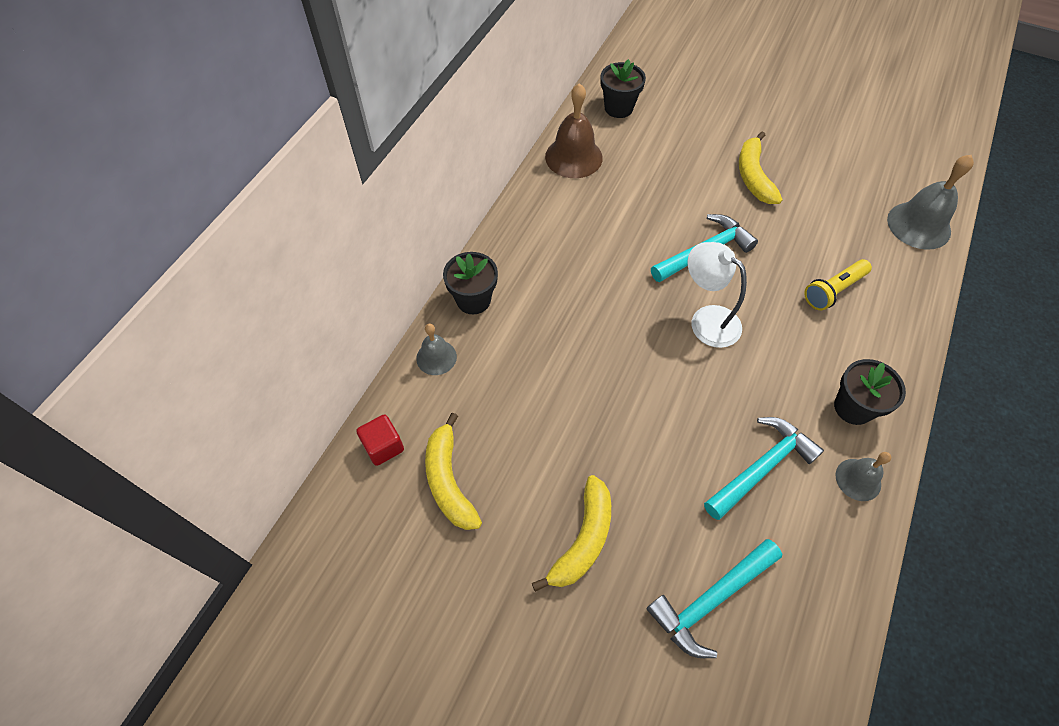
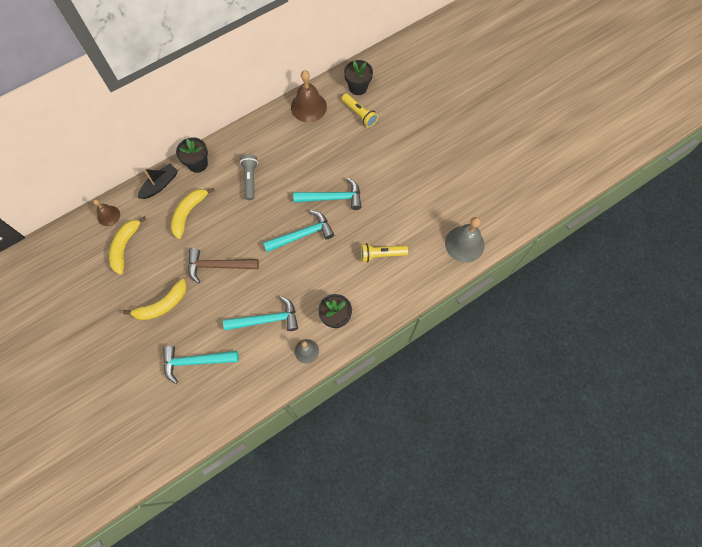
camera: 30 degrees right, 10 degrees up
(383, 446) = (108, 215): red cube -> brown bell
(436, 357) = (160, 185): grey bell -> black boat
(569, 283) = (250, 179): none -> grey flashlight
(623, 428) = (218, 266): none -> brown hammer
(648, 137) = (359, 114): none -> yellow flashlight
(706, 319) = (302, 235): white lamp -> turquoise hammer
(753, 176) = (397, 168): yellow banana -> yellow banana (189, 213)

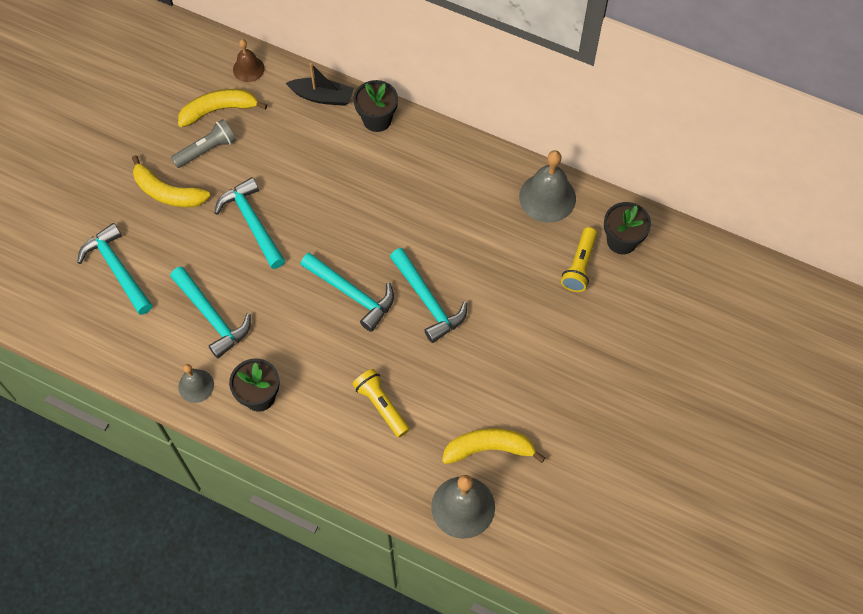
camera: 60 degrees right, 5 degrees down
(189, 213) = (303, 149): yellow banana -> yellow banana (489, 448)
(218, 266) = (252, 223): brown hammer -> turquoise hammer
(250, 179) = (393, 190): grey flashlight -> grey flashlight (207, 150)
(308, 107) = (547, 197): brown bell -> grey bell

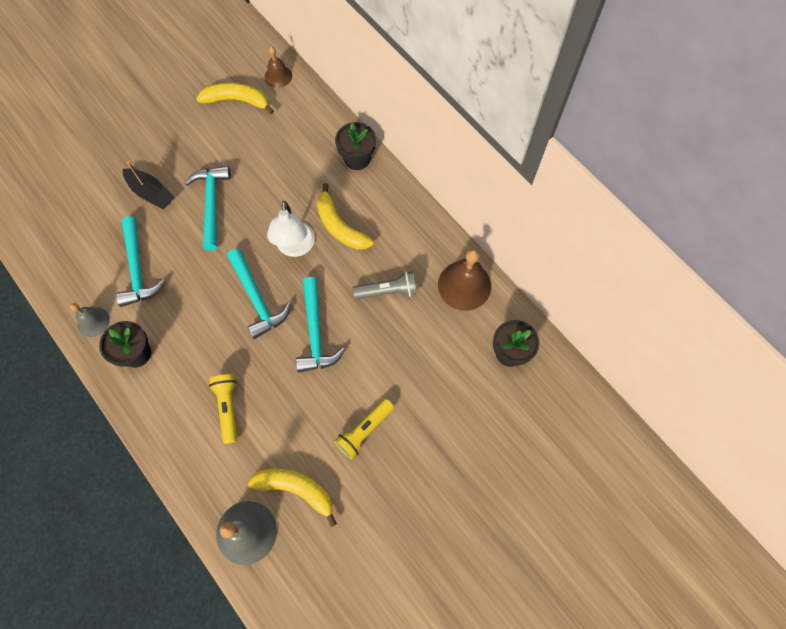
camera: 25 degrees right, 5 degrees up
(117, 269) = (89, 198): turquoise hammer -> none
(168, 192) = (161, 151): yellow banana -> yellow banana (340, 226)
(207, 150) = (210, 129): grey flashlight -> grey flashlight (387, 291)
(322, 97) = (323, 122): black boat -> black boat (151, 193)
(362, 230) = (295, 247): none -> white lamp
(547, 197) = (464, 285): grey bell -> brown bell
(579, 265) = (460, 359): yellow flashlight -> yellow flashlight (364, 431)

